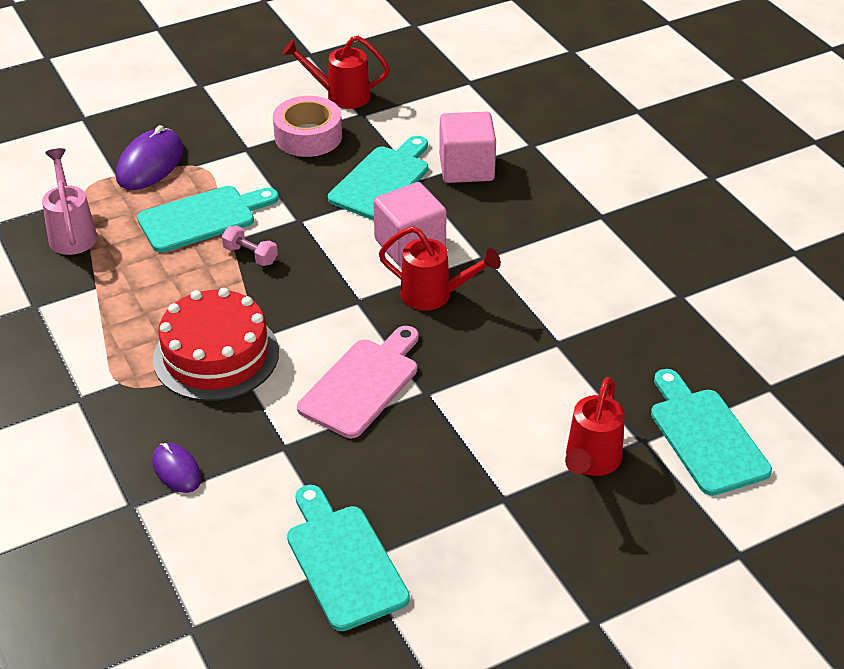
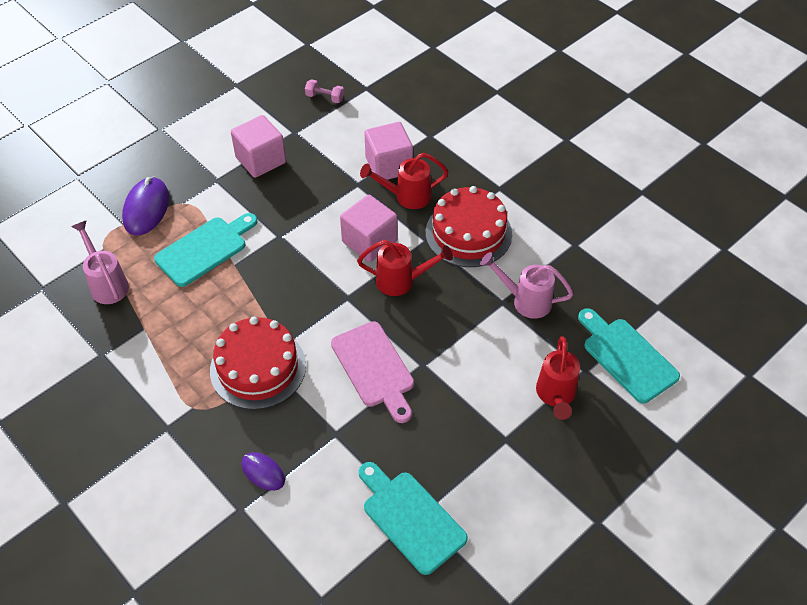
camera: 15 degrees left, 10 degrees up
(250, 255) = (253, 275): pink dumbbell -> pink dumbbell (325, 98)
(308, 136) = (261, 160): pink tape -> pink cube
(340, 96) = (273, 119): red watering can -> red watering can (406, 196)
(362, 384) = (374, 368): pink cutting board -> pink cutting board turned 135 degrees clockwise
(382, 180) = (330, 188): turquoise cutting board -> none
(541, 258) = (468, 233): none -> red cake
(589, 346) = (525, 300): none -> pink watering can

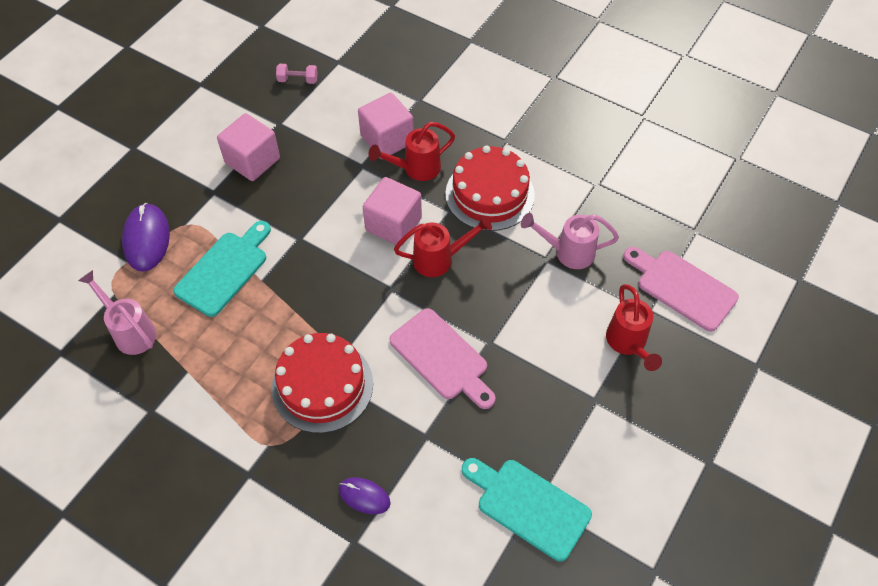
camera: 15 degrees left, 5 degrees up
(626, 357) = (682, 288): turquoise cutting board -> pink cutting board

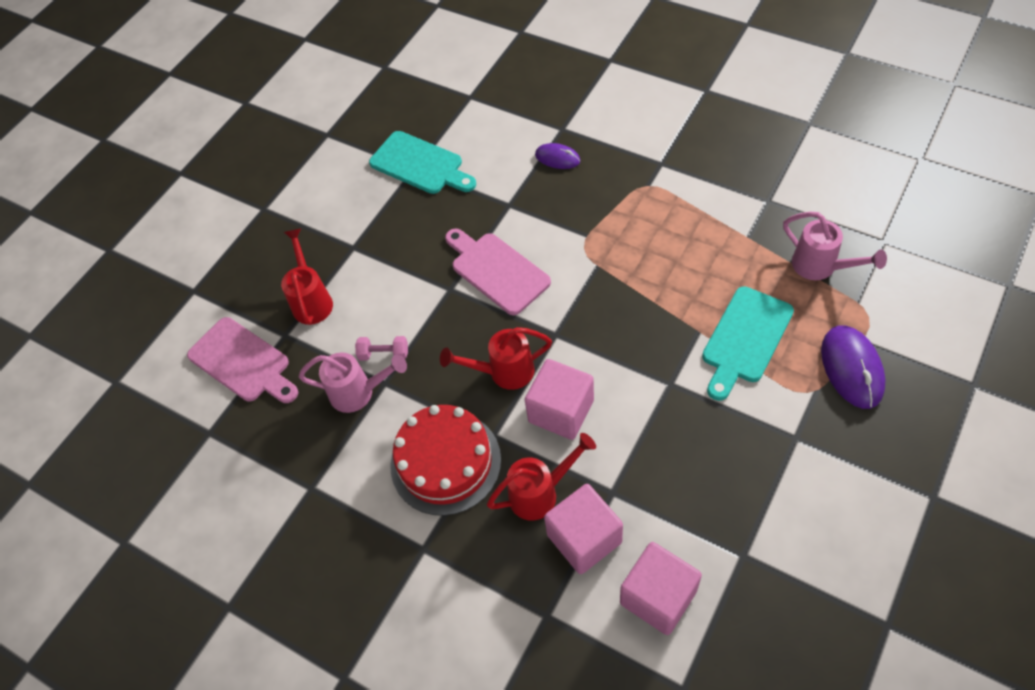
camera: 175 degrees left, 0 degrees up
(252, 160) = (760, 489): pink cube -> pink cube (658, 597)
(298, 80) = (736, 643): pink dumbbell -> pink dumbbell (384, 354)
(322, 385) = (610, 236): red cake -> none

